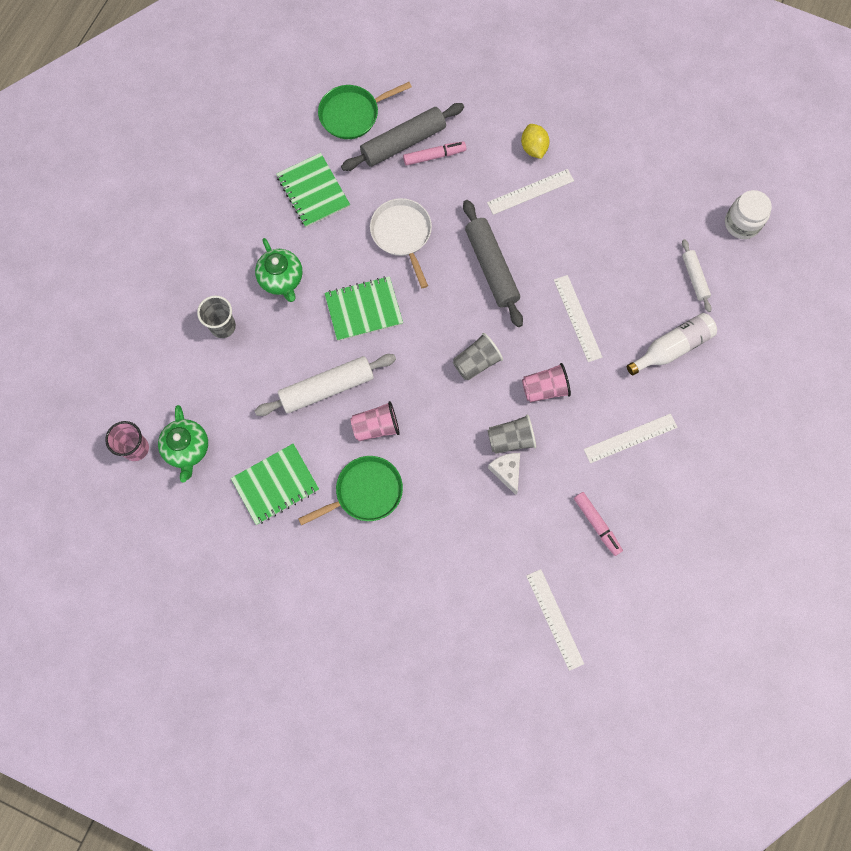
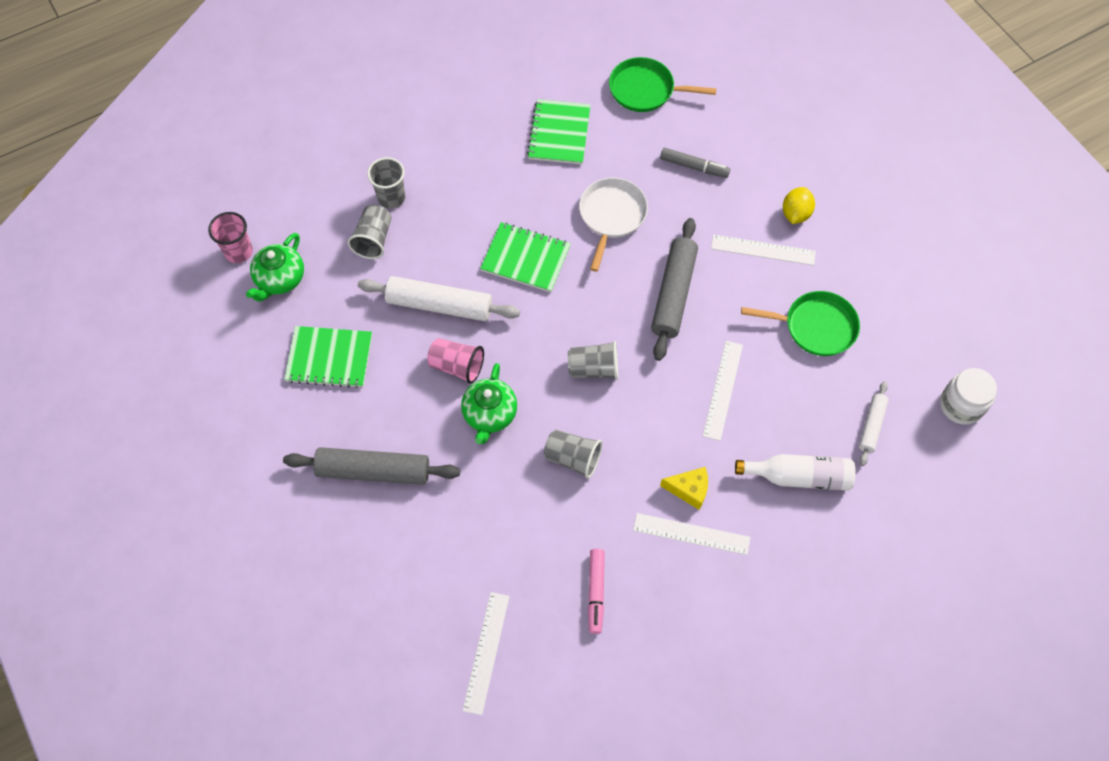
camera: 35 degrees right, 10 degrees down
(235, 369) = (373, 239): none -> grey cup
(281, 279) = (473, 190): green teapot -> green teapot (489, 415)
(365, 492) = (402, 416): green pan -> green pan (816, 327)
(403, 143) = (673, 139): grey rolling pin -> grey rolling pin (373, 471)
(434, 156) = (694, 167): pink marker -> grey marker
(506, 472) = (546, 485): white cheese -> none
(544, 389) = (641, 433): pink cup -> none
(606, 407) = (689, 490): none -> yellow cheese

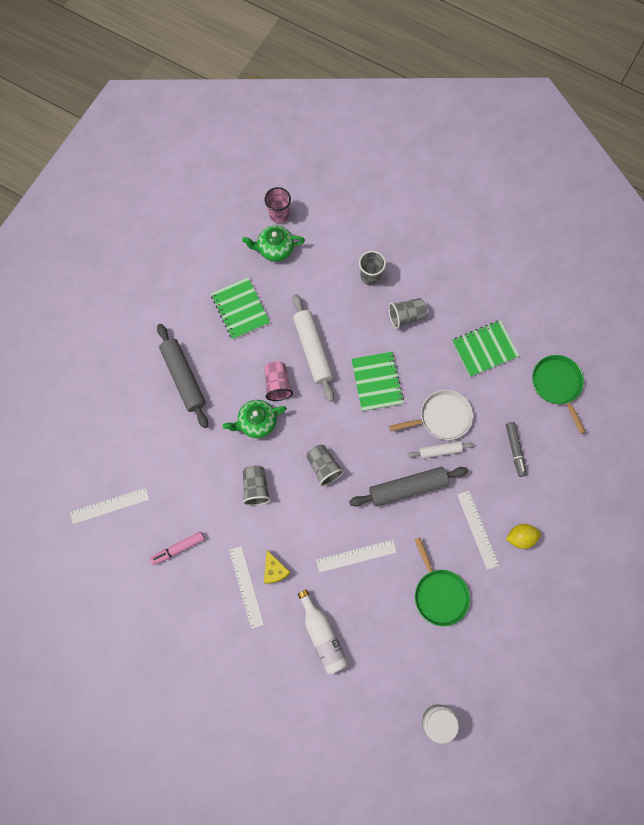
camera: 60 degrees right, 10 degrees up
(373, 239) = (334, 284): grey cup -> grey cup (406, 316)
(871, 426) = (386, 667): white rolling pin -> white rolling pin (439, 451)

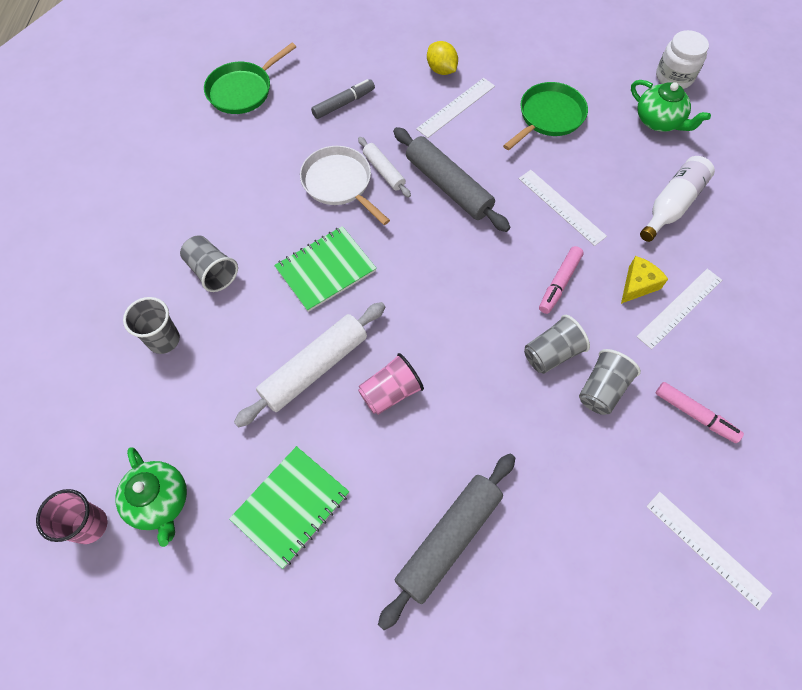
camera: 115 degrees left, 10 degrees down
(256, 422) = (461, 395): green teapot -> green teapot (659, 121)
(300, 520) = (559, 283): none -> pink marker
(323, 467) = (475, 284): grey cup -> grey cup (602, 389)
(484, 349) = (225, 171): green notebook -> none

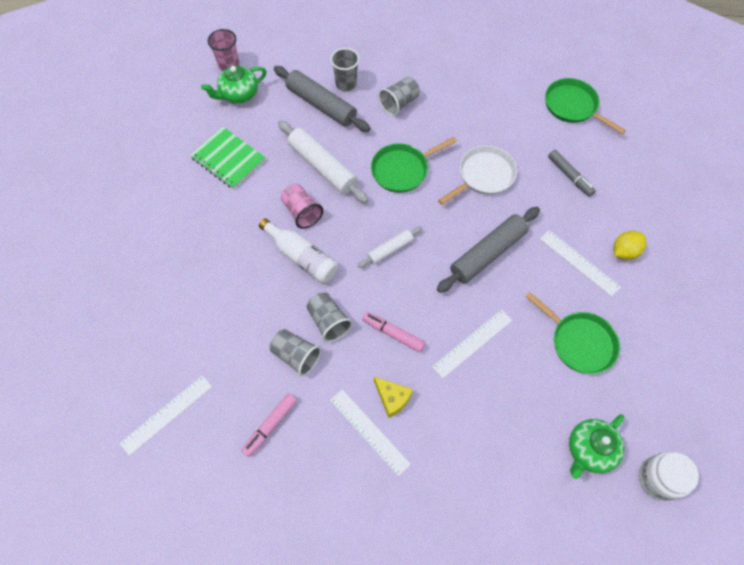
camera: 90 degrees right, 0 degrees up
(325, 269) = (402, 170): green notebook -> green pan
(384, 171) = (499, 206): white rolling pin -> white rolling pin (390, 249)
(449, 539) = (196, 246): grey rolling pin -> grey rolling pin (321, 105)
(672, 205) = (482, 445): white bottle -> white bottle (302, 257)

